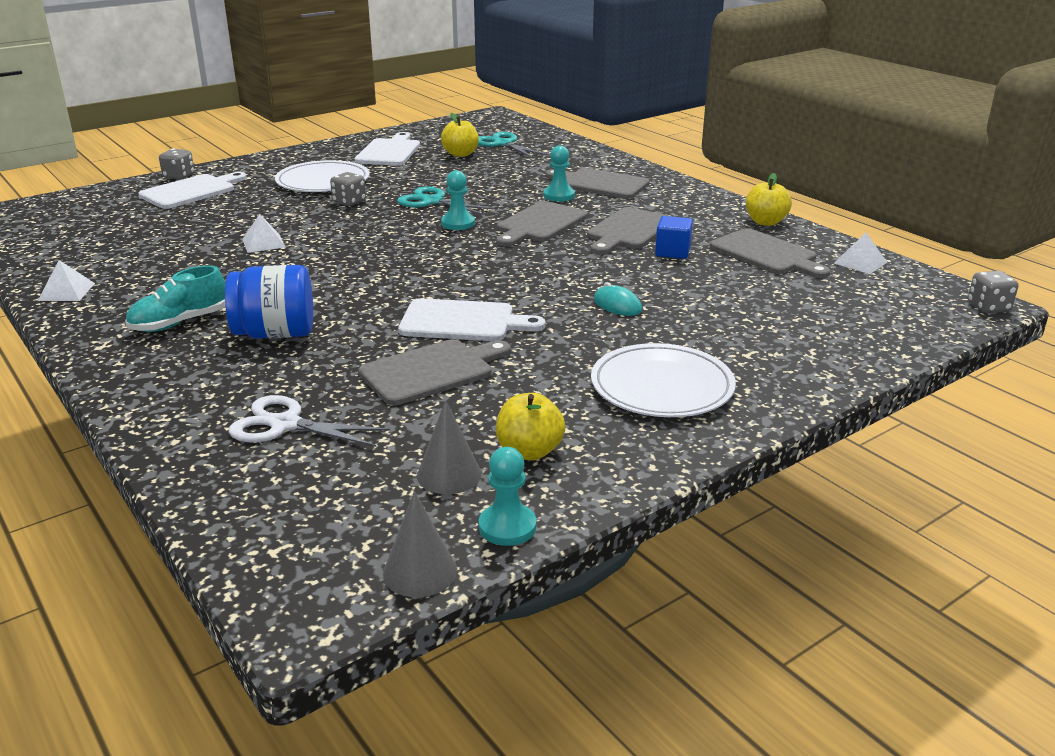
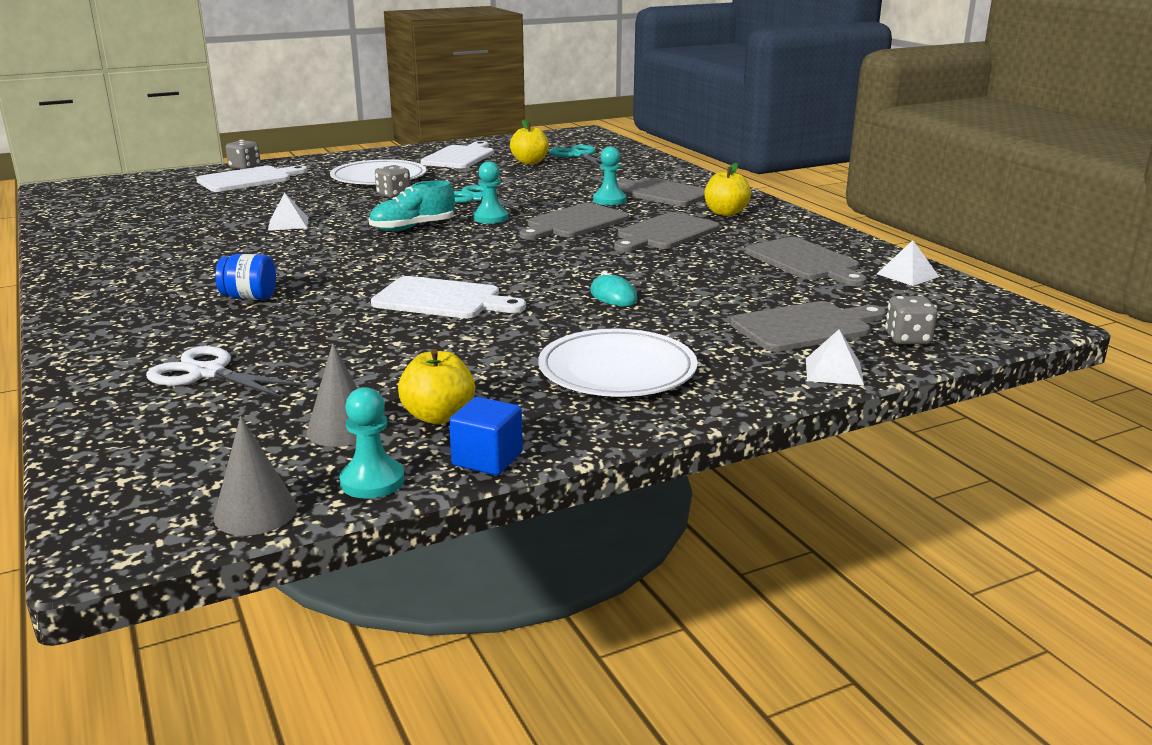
camera: 10 degrees right, 5 degrees down
(66, 291) = (78, 251): white pyramid -> white pyramid (833, 371)
(179, 323) = (164, 282): turquoise shoe -> turquoise shoe (413, 228)
(275, 334) = (249, 297): blue jar -> blue jar, size x0.61
(431, 371) = (382, 339): grey cutting board -> grey cutting board (805, 327)
(672, 252) = (701, 254): blue cube -> blue cube (487, 459)
(765, 222) = (820, 234): yellow apple -> yellow apple (725, 213)
(988, 307) = (1037, 324): grey dice -> grey dice (908, 339)

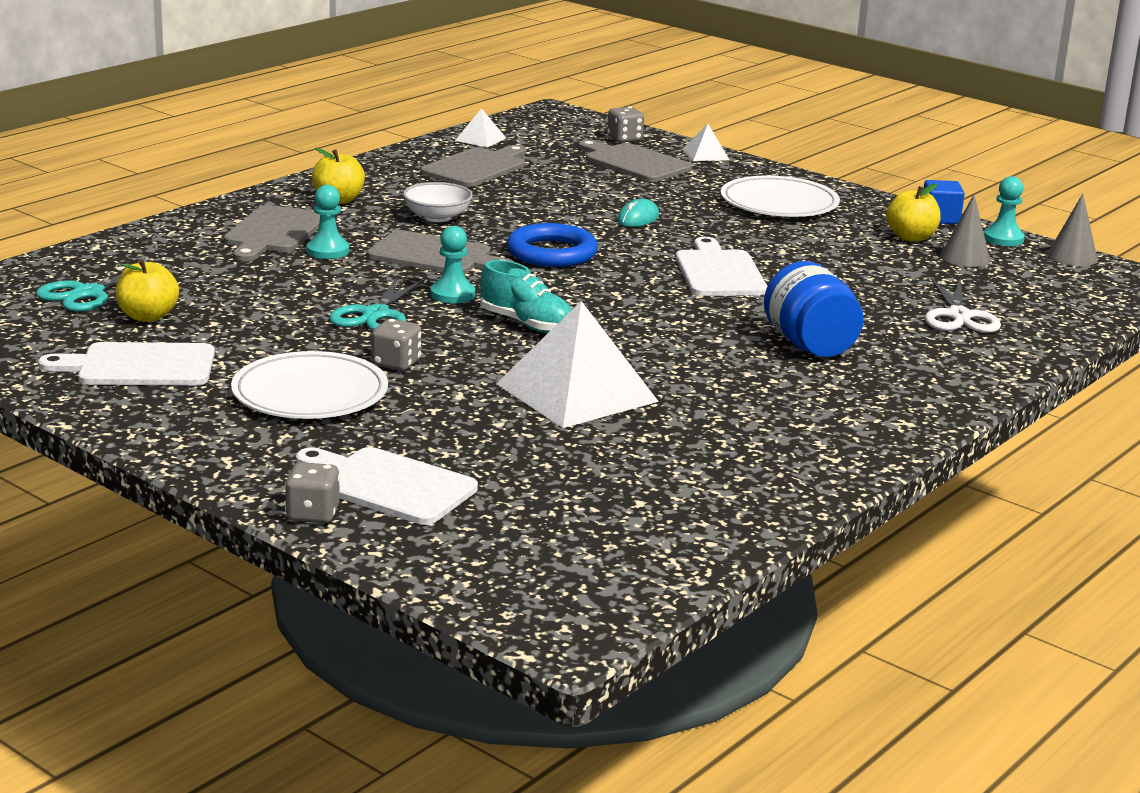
camera: 115 degrees left, 0 degrees up
(249, 297) = (810, 345): blue jar -> blue jar, size x1.64
(288, 223) = (576, 392): white pyramid -> white pyramid, size x2.23
(548, 254) = (551, 253): none -> blue ring
(665, 233) = (437, 217): grey cutting board -> white bowl

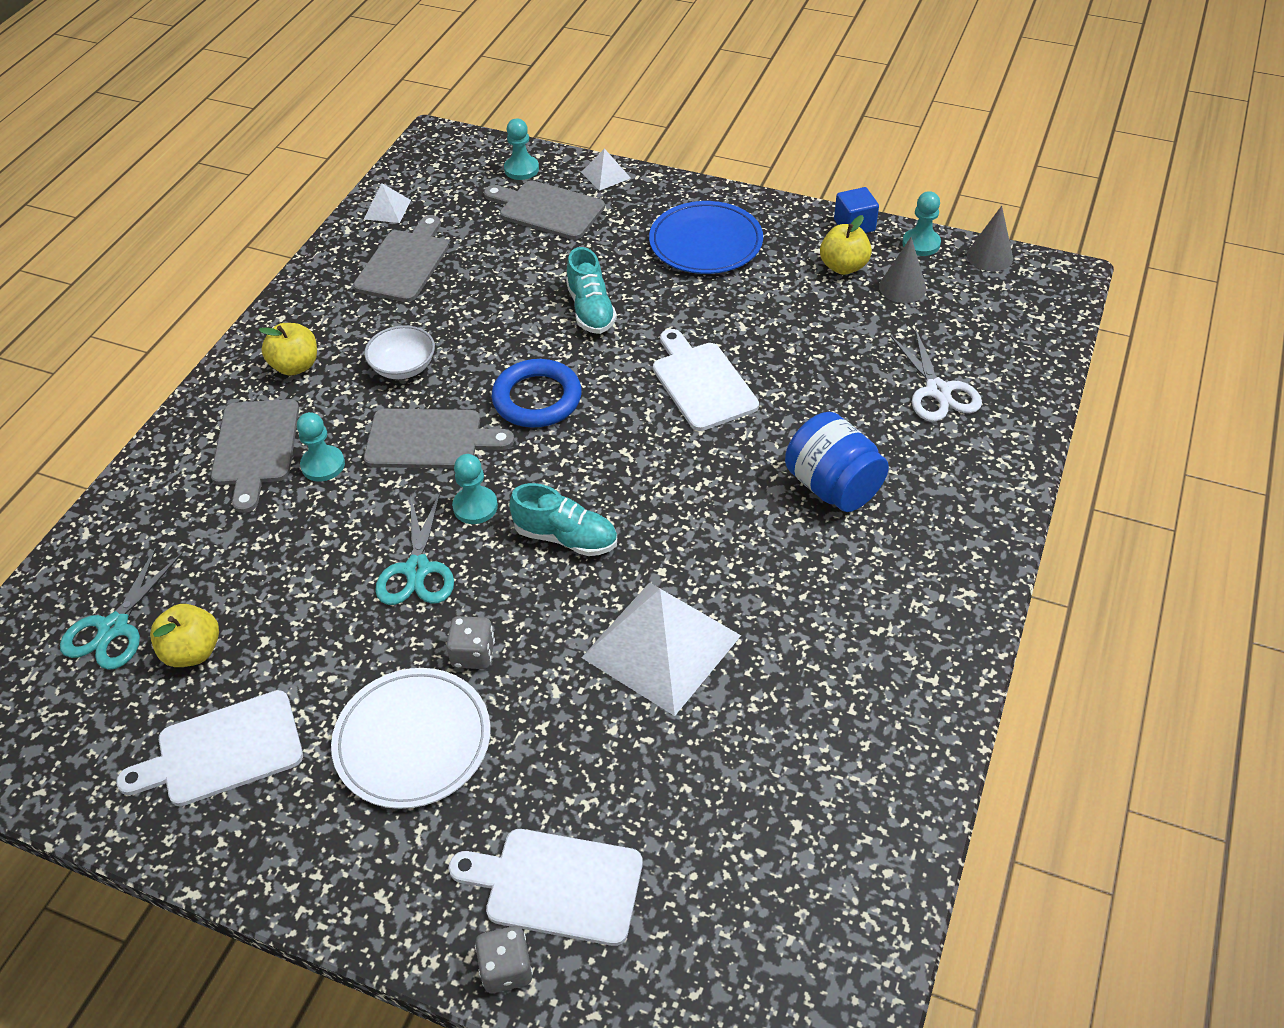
camera: 15 degrees left, 25 degrees up
(624, 139) = (521, 169): grey dice -> turquoise pawn
(638, 218) = (591, 310): turquoise mouse -> turquoise shoe
(779, 203) = (706, 242): white plate -> blue plate

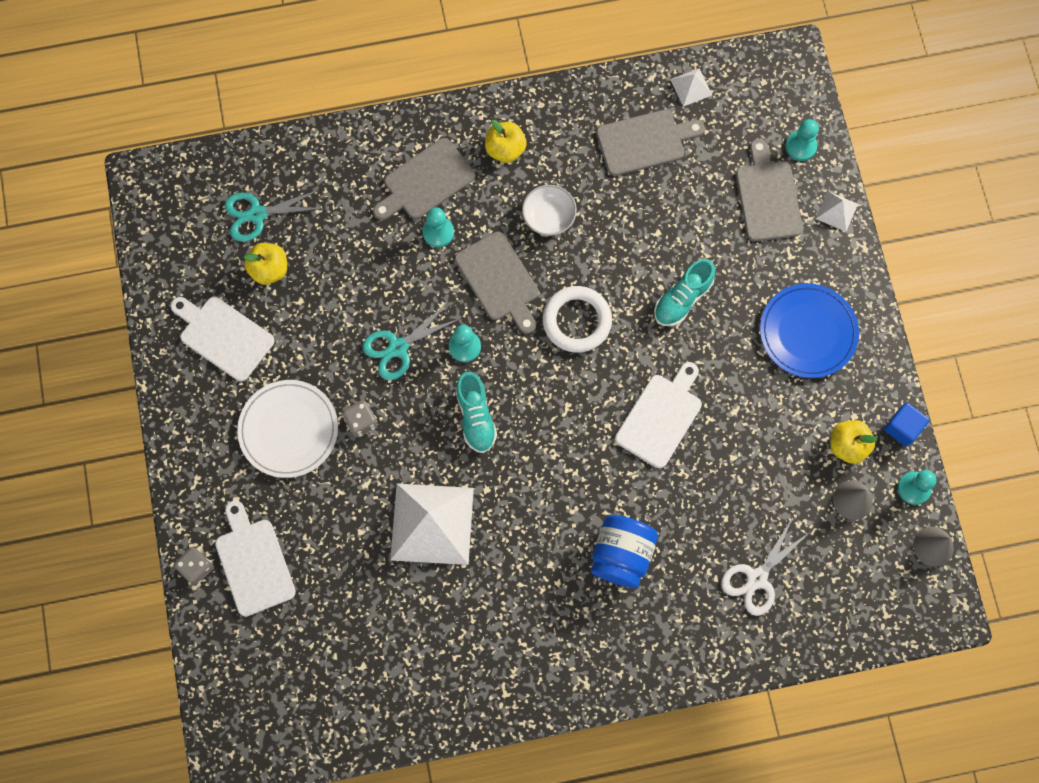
camera: 55 degrees right, 25 degrees up
(537, 398) = (577, 321): blue ring -> white ring

